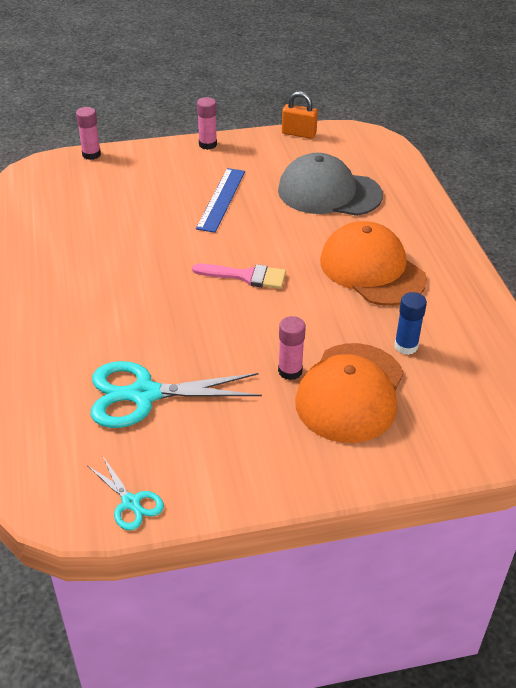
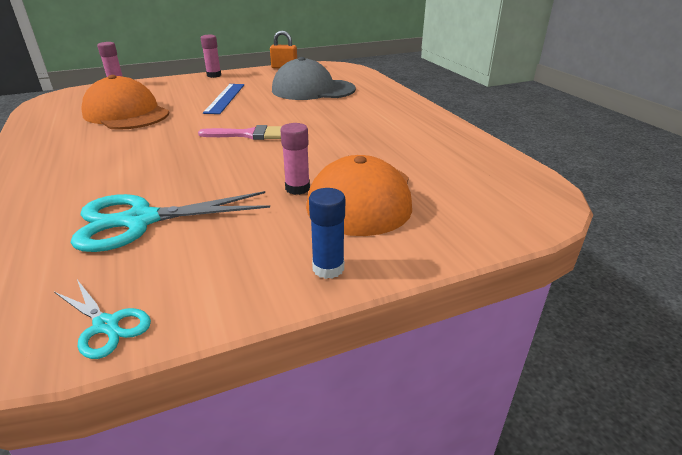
camera: 10 degrees left, 10 degrees down
(372, 269) = (358, 123): orange cap -> orange cap (126, 113)
(406, 346) = (403, 163): blue glue stick -> blue glue stick (328, 268)

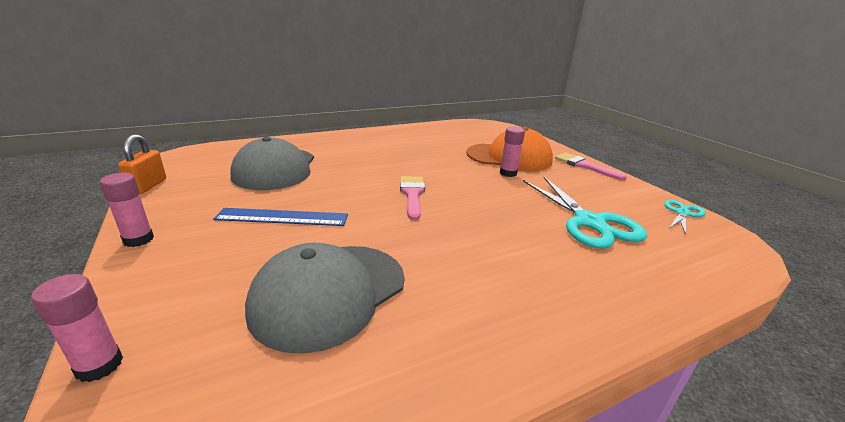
camera: 95 degrees left, 5 degrees down
(126, 113) = (329, 293): orange cap -> grey cap
(328, 268) = (584, 166): blue glue stick -> pink brush

